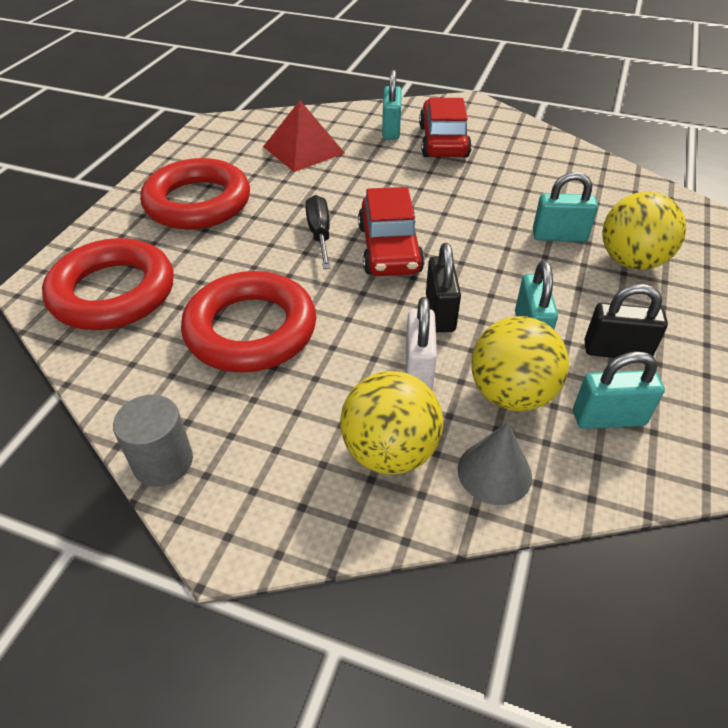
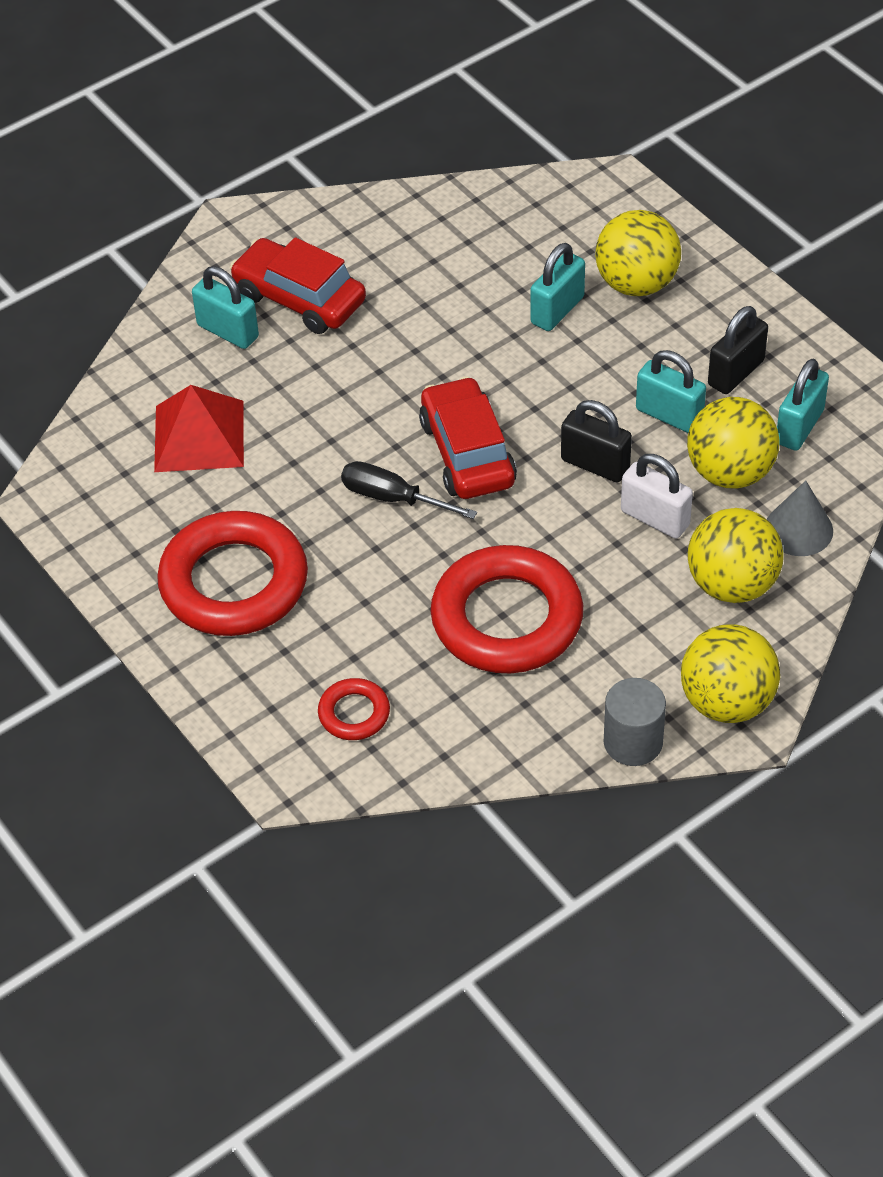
camera: 55 degrees left, 5 degrees up
(113, 292) = (354, 713): red ring -> red ring, size x0.46
(249, 511) = (727, 701): none -> yellow ball
(389, 249) = (467, 453): red car -> red car turned 135 degrees counterclockwise

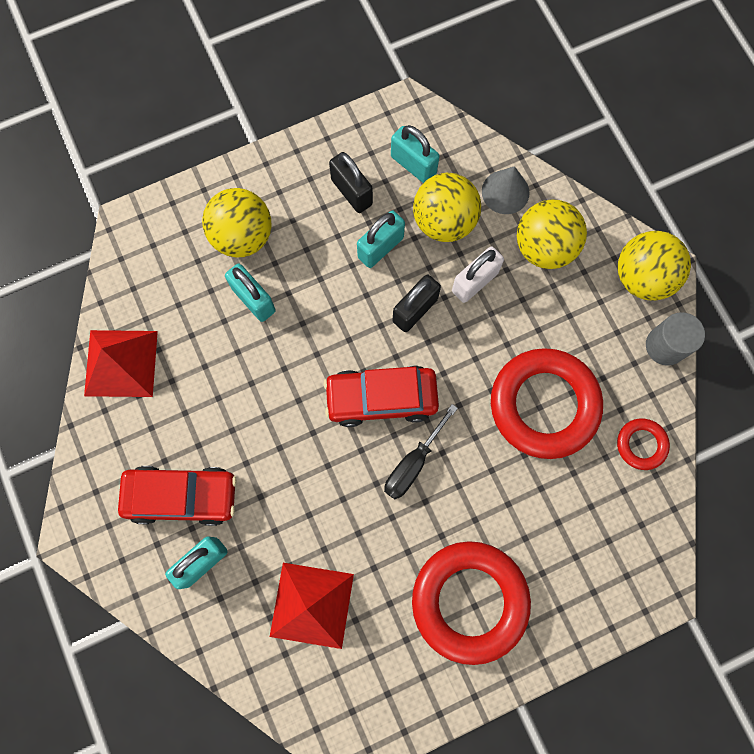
camera: 80 degrees left, 25 degrees up
(299, 298) = (182, 496): red car -> red car turned 135 degrees counterclockwise
(354, 713) = (609, 532): red ring -> red ring (641, 444)
(441, 214) = (121, 363): none -> red pyramid

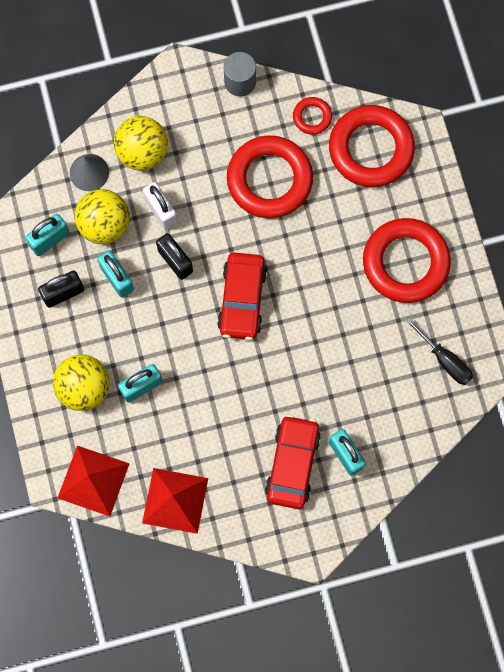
camera: 80 degrees left, 0 degrees up
(312, 605) = (390, 377): red pyramid -> red pyramid (93, 480)
(413, 463) = (297, 284): black screwdriver -> black screwdriver (444, 360)
(616, 529) = (371, 149): none -> red ring
(642, 277) = (182, 85): yellow ball -> none

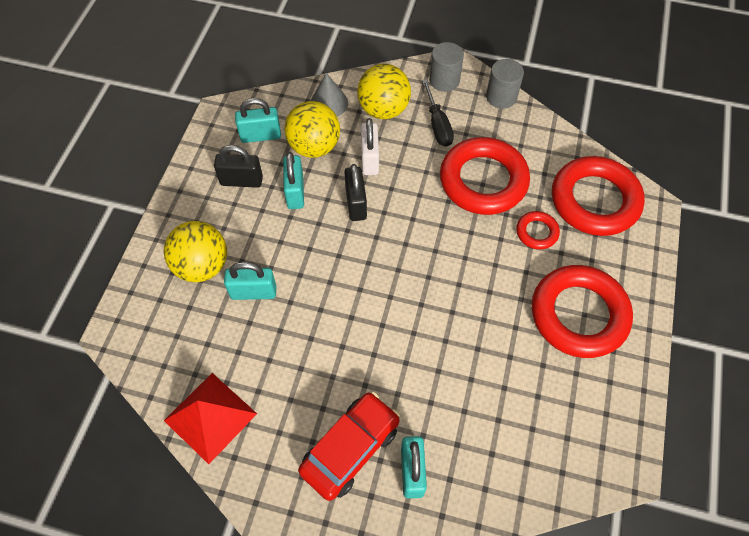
camera: 30 degrees right, 15 degrees down
(93, 480) = (149, 352): red pyramid -> none
(179, 90) = (444, 80): none -> grey cylinder
(242, 299) = (397, 266): red car -> none
(312, 117) = (551, 150): red ring -> red ring (536, 232)
(444, 360) = (573, 431): black screwdriver -> black screwdriver (437, 125)

